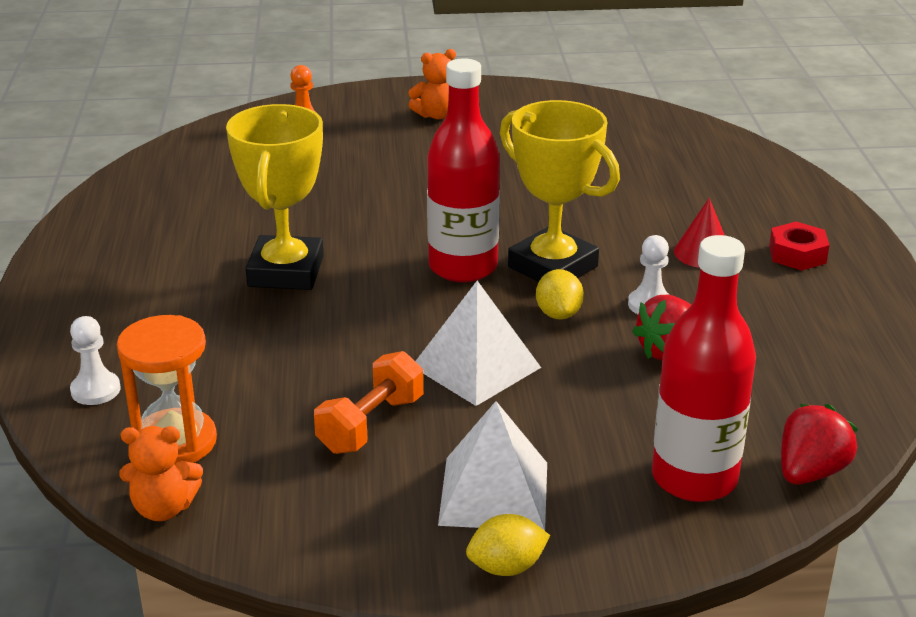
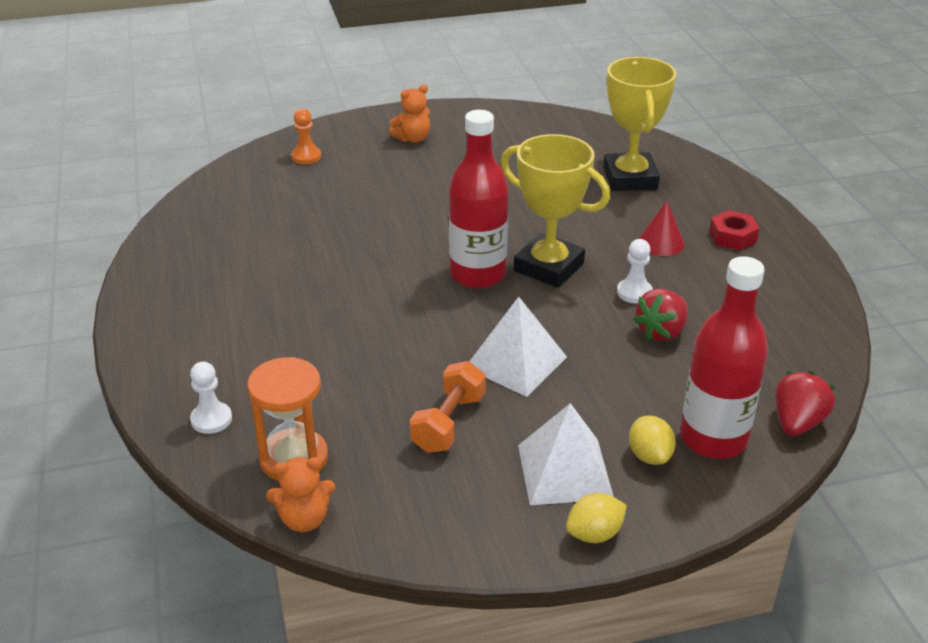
camera: 10 degrees left, 5 degrees up
(285, 271) = (335, 293): yellow trophy -> yellow trophy (630, 178)
(558, 314) = (566, 308): yellow lemon -> yellow lemon (649, 455)

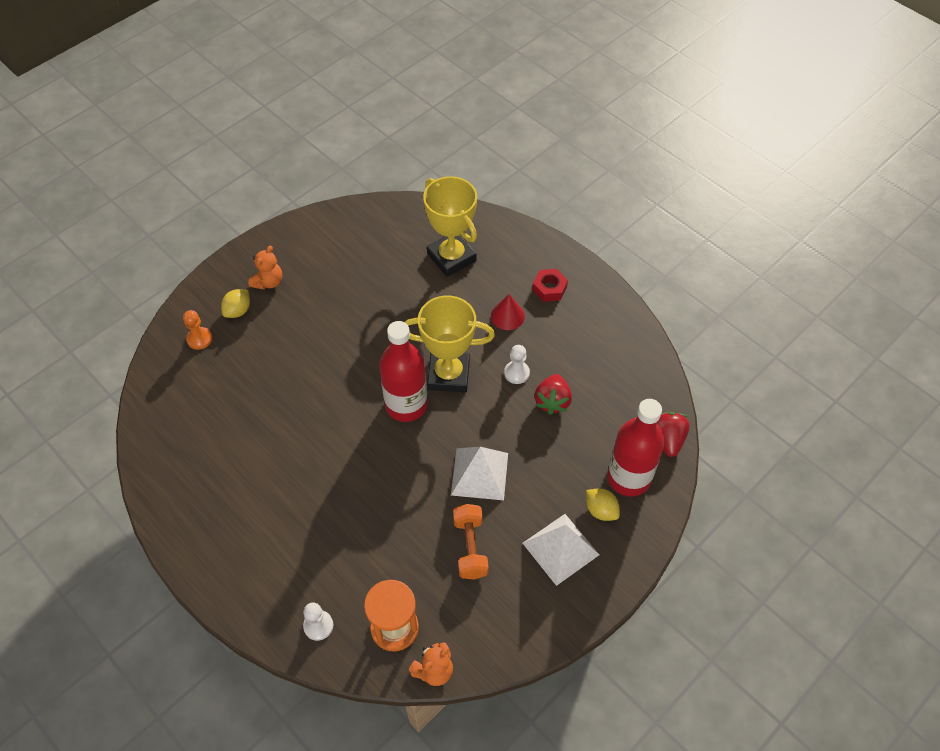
camera: 30 degrees left, 20 degrees up
(594, 534) = (603, 587): yellow lemon -> yellow lemon (238, 311)

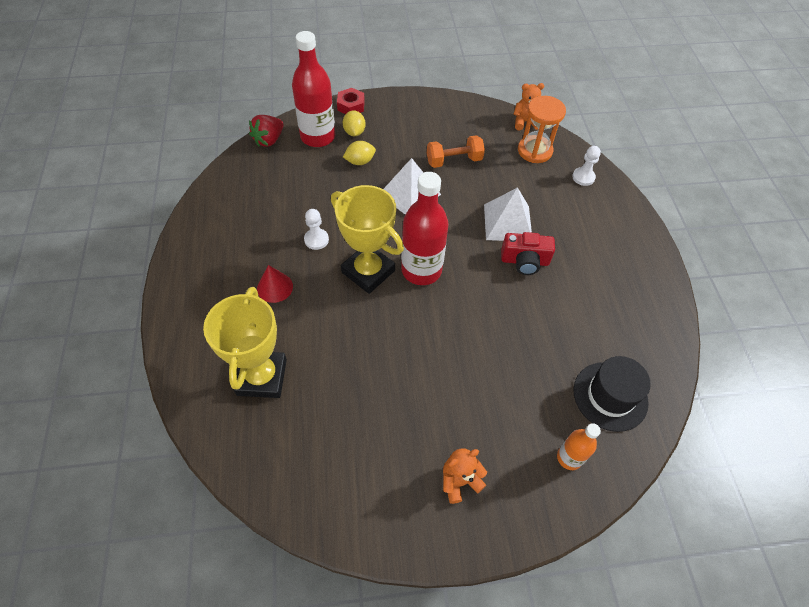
camera: 145 degrees left, 0 degrees up
(187, 400) = (610, 396): none -> black hat
(199, 339) = (569, 458): orange pawn -> orange bottle
(238, 311) = (512, 465): yellow lemon -> yellow lemon (360, 161)
(321, 474) = (524, 261): none -> red camera
(470, 547) = (454, 160): orange dumbbell -> orange dumbbell turned 45 degrees clockwise
(549, 288) = (216, 287): red nut -> red nut (351, 106)
(552, 401) = (313, 205): red strawberry -> none
(560, 548) = (399, 129): white pyramid -> white pyramid (507, 222)

